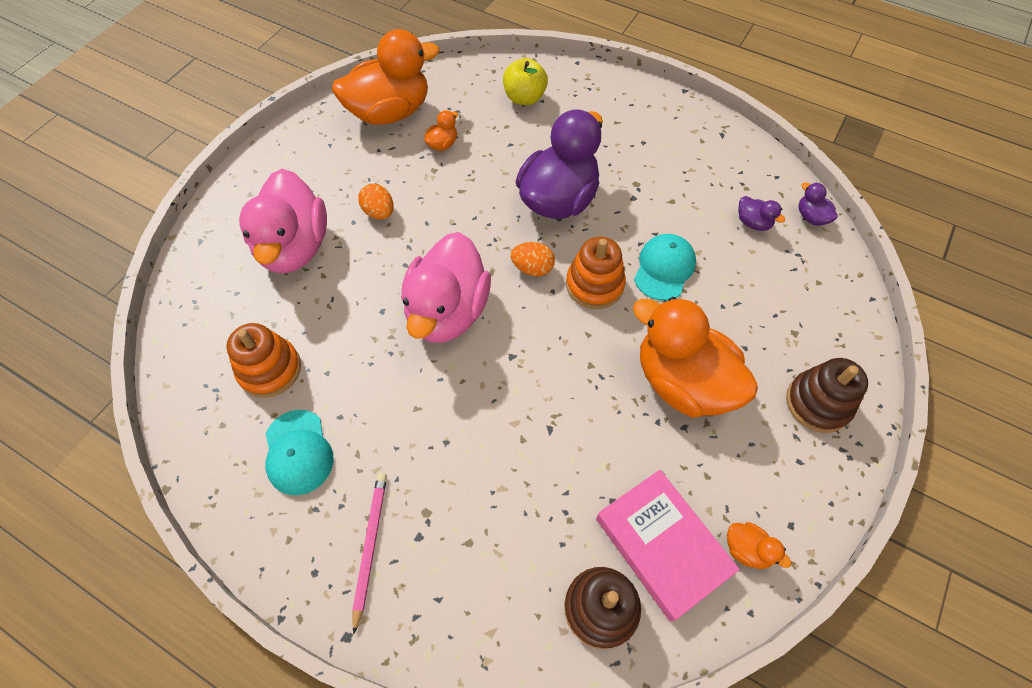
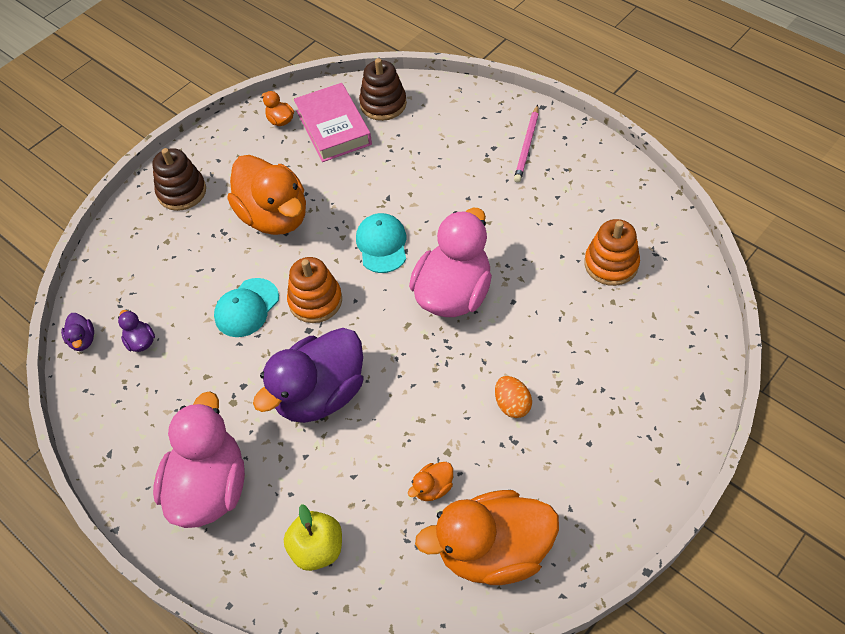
camera: 165 degrees left, 5 degrees down
(294, 247) = (600, 376): pink duck -> pink duck (210, 487)
(298, 452) = (581, 203): turquoise cap -> turquoise cap (382, 244)
(532, 268) = (367, 323): orange egg -> none

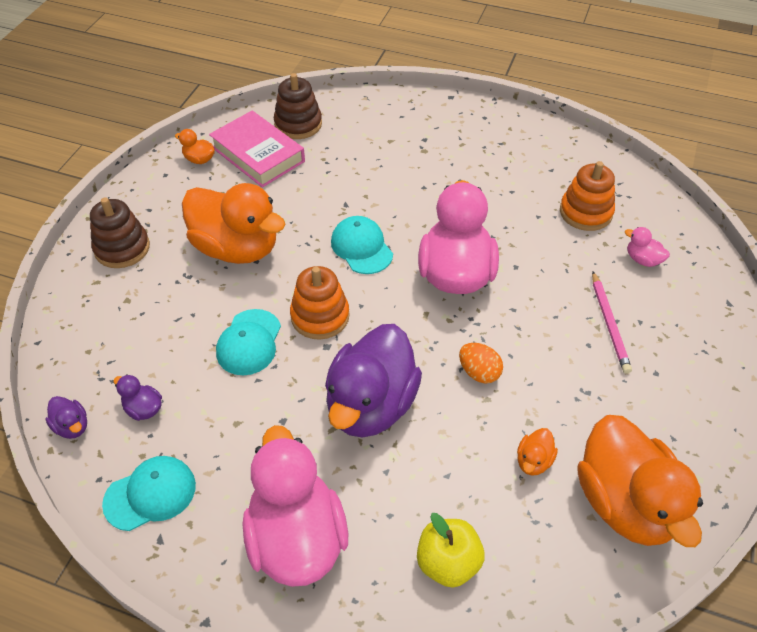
camera: 25 degrees left, 5 degrees down
(117, 415) = (150, 494): none -> turquoise cap
(493, 551) = (625, 503): orange duck -> orange duck turned 75 degrees counterclockwise
(512, 405) = (566, 359): orange egg -> orange egg (479, 372)
(527, 146) = (455, 131): pink pencil -> pink pencil (609, 324)
(640, 328) = (642, 260): none -> pink duck

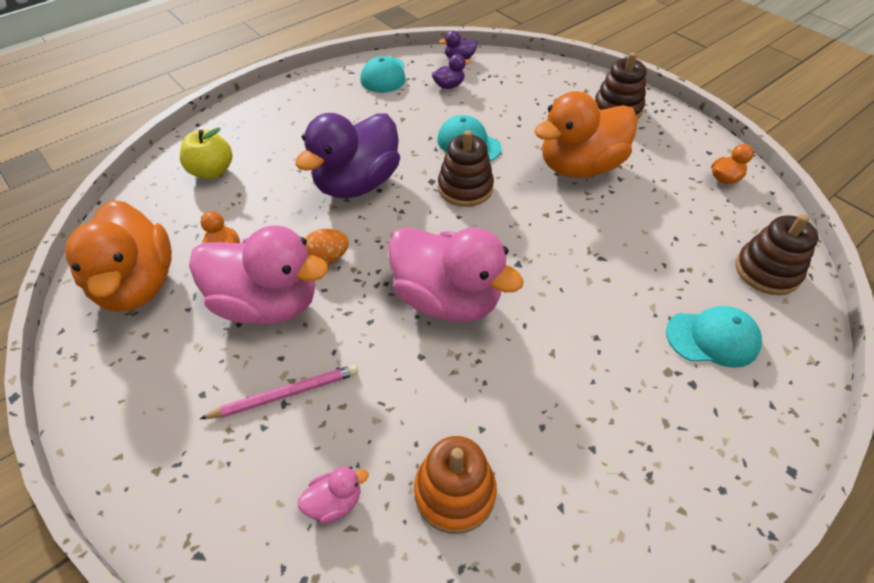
camera: 120 degrees right, 0 degrees up
(258, 154) = (718, 221): pink book -> none
(296, 538) = (298, 118): pink duck -> pink duck (267, 303)
(320, 316) = (465, 188): orange stacking toy -> brown stacking toy
(361, 247) = (530, 245): turquoise cap -> turquoise cap (712, 338)
(371, 405) = (357, 183): purple duck -> purple duck turned 105 degrees counterclockwise
(609, 324) = (285, 394): pink pencil -> pink pencil turned 135 degrees clockwise
(625, 503) = (137, 284): orange duck -> orange duck turned 120 degrees counterclockwise

